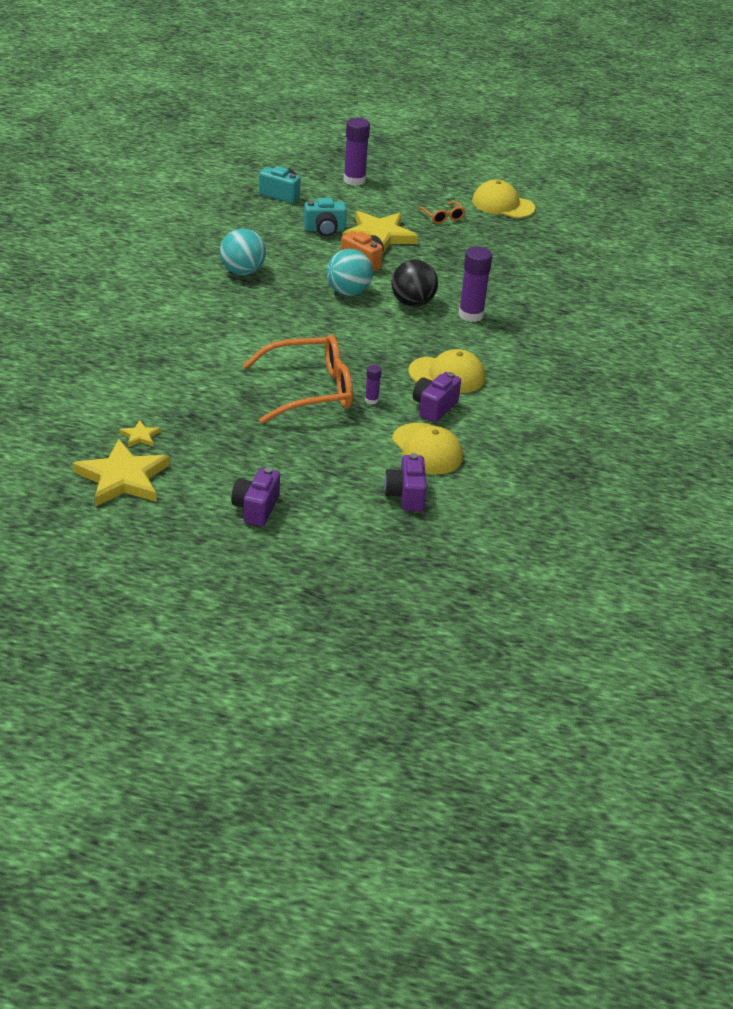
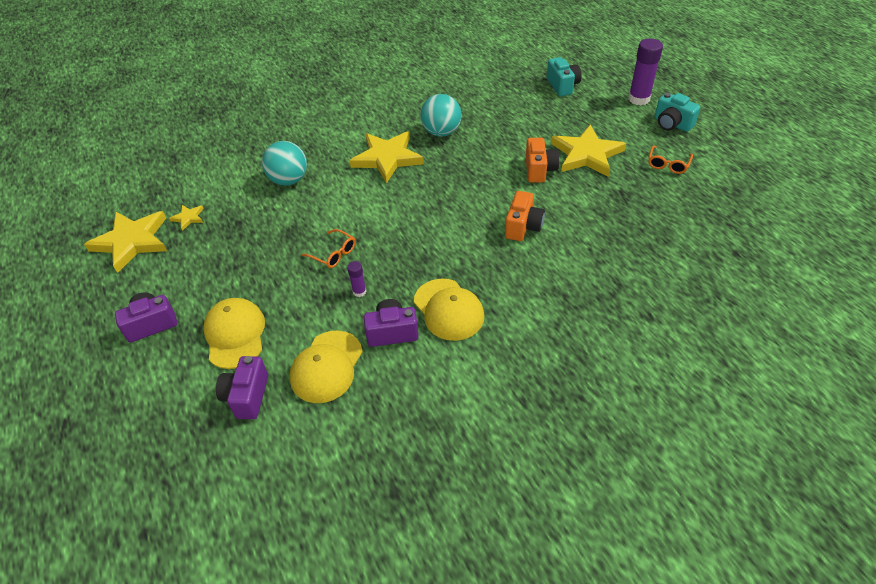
camera: 55 degrees right, 10 degrees up
(232, 310) = (387, 158): none -> yellow star
(310, 390) = (333, 254): orange glasses -> orange glasses, size x0.44
(325, 230) = (551, 129): turquoise camera -> turquoise camera (672, 124)
(348, 292) = (488, 189): turquoise ball -> turquoise ball (289, 180)
(406, 495) = (247, 396): purple camera -> purple camera turned 45 degrees counterclockwise
(412, 303) = (523, 227): black ball -> orange camera
(471, 315) = (555, 266): purple glue stick -> none
(503, 205) = (744, 179): yellow cap -> yellow cap (235, 334)

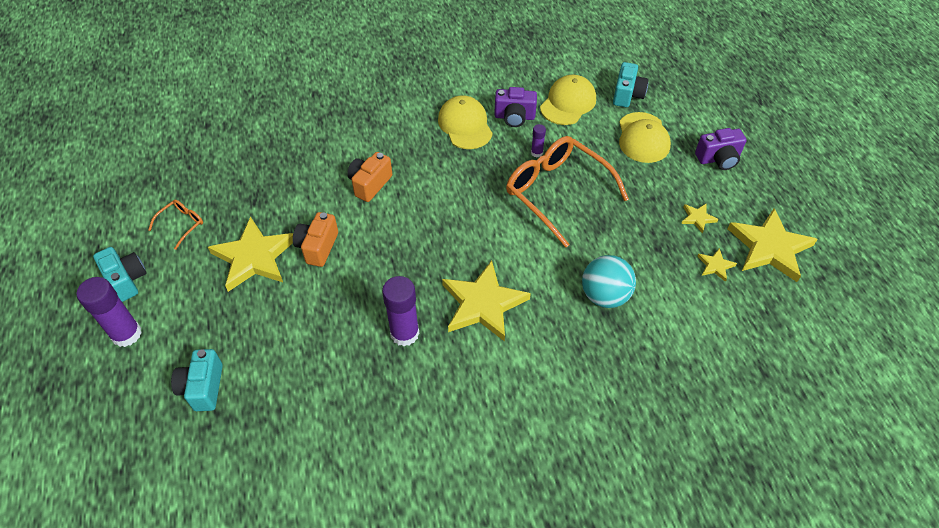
camera: 170 degrees left, 5 degrees up
(193, 255) = (697, 218): none -> yellow star
(247, 396) = (627, 95): purple camera -> turquoise camera
(333, 254) = (557, 192): orange glasses -> orange glasses, size x2.28
(441, 132) = (404, 333): turquoise ball -> purple glue stick

